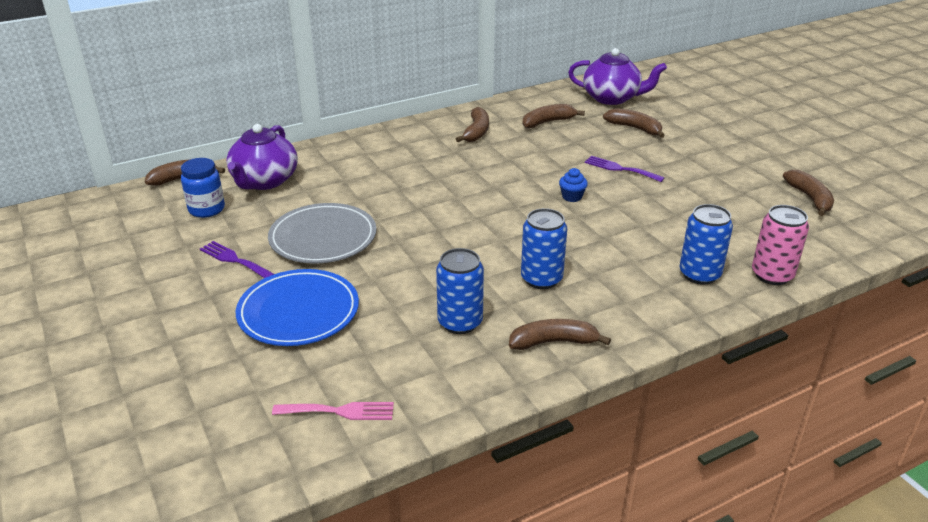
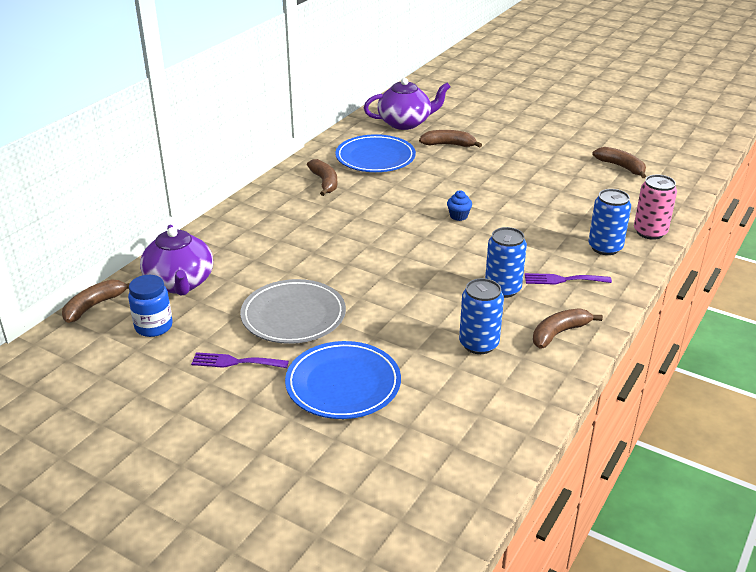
camera: 30 degrees left, 0 degrees up
(339, 411) = (463, 446): pink fork -> none
(548, 122) = (375, 157): brown banana -> blue plate
(620, 169) = (471, 182): purple fork -> purple fork (563, 280)

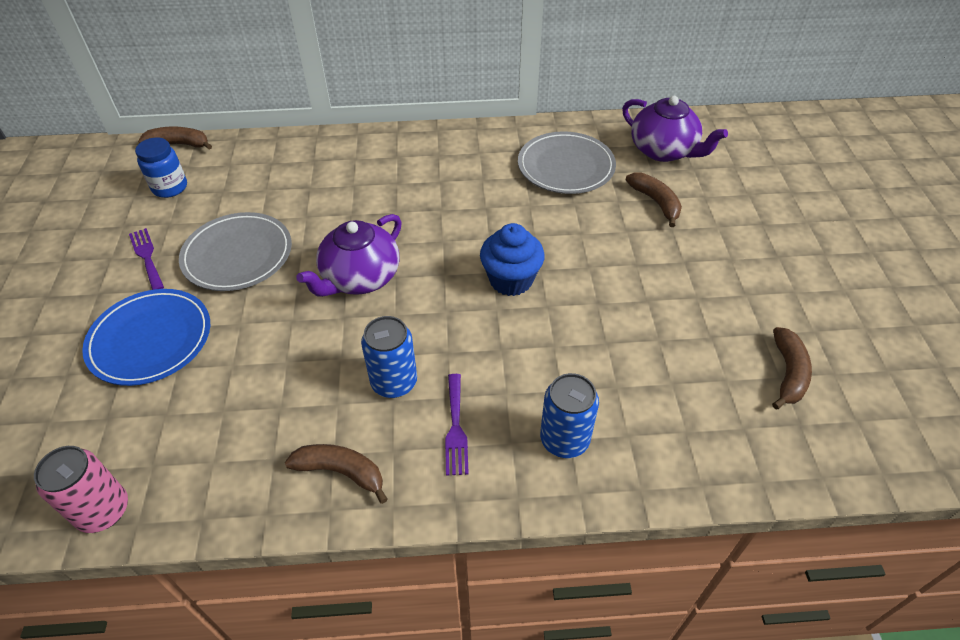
camera: 55 degrees right, 15 degrees up
(180, 283) = (241, 167): purple teapot -> purple teapot (360, 278)
(325, 182) = (481, 160): brown banana -> none
(375, 157) = (566, 166): blue plate -> grey plate
(458, 216) = (511, 280): blue cupcake -> blue cupcake, size x1.94
(478, 344) = (275, 409): blue can -> none
(563, 280) = (456, 428): purple fork -> purple fork turned 150 degrees counterclockwise
(650, 232) = (648, 473): pink can -> pink can (103, 511)

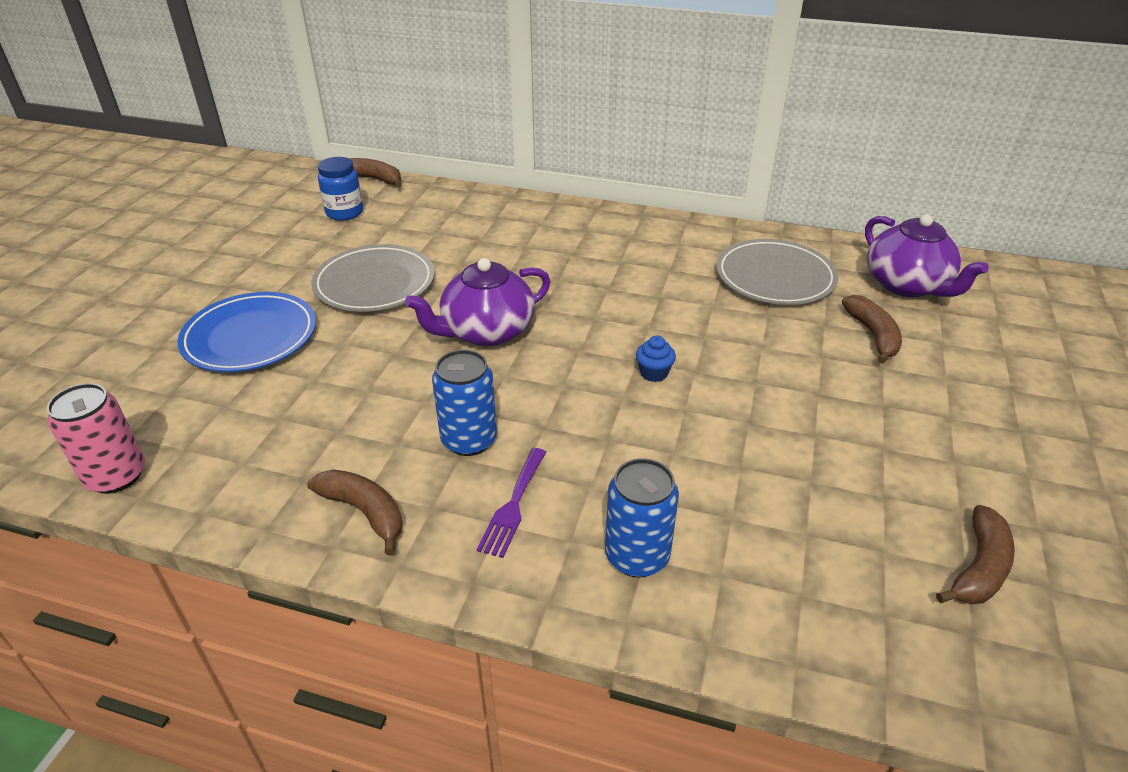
camera: 20 degrees right, 10 degrees down
(147, 257) = (289, 265): purple fork -> none
(511, 280) = (654, 373): blue cupcake -> blue cupcake, size x0.51

